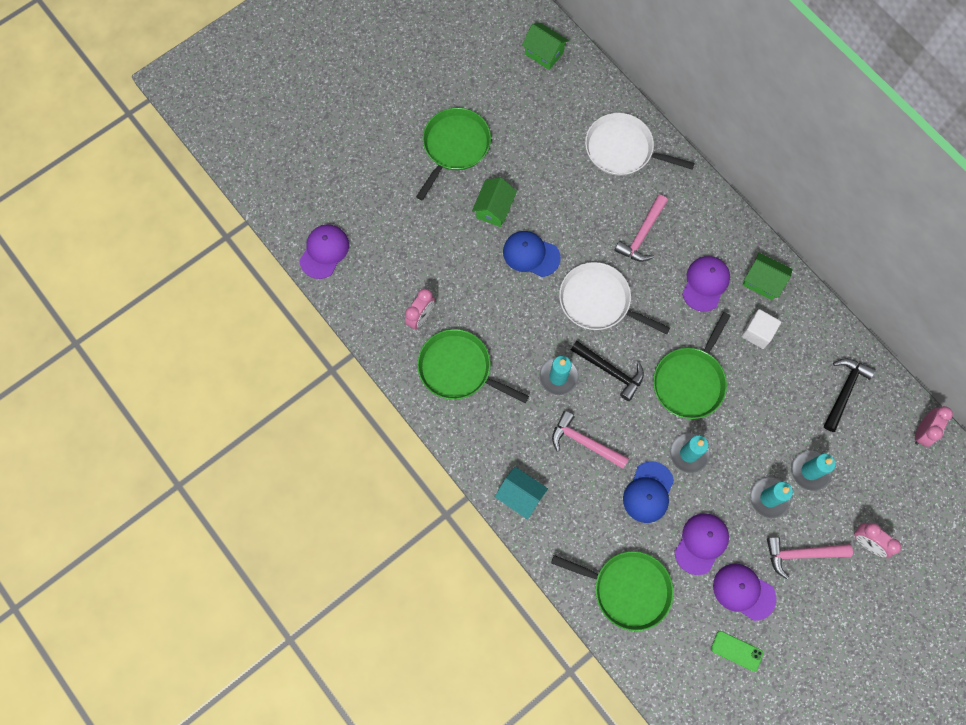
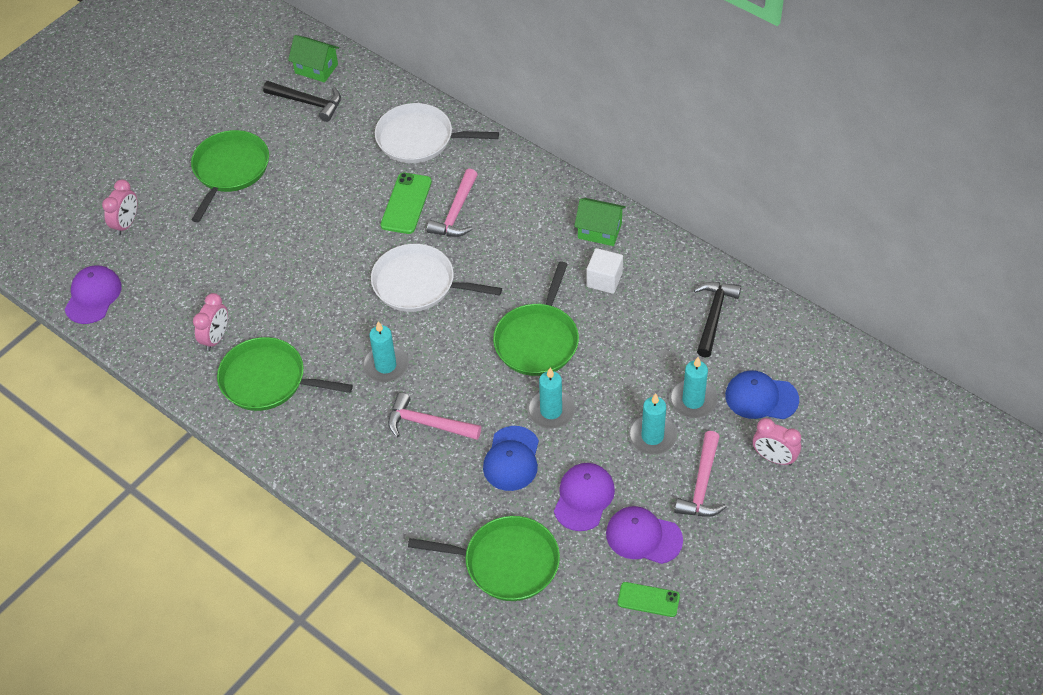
camera: 10 degrees left, 20 degrees down
(494, 209) = (284, 219): green house -> none
(520, 495) = (362, 492): turquoise house -> none
(531, 254) = (333, 254): blue cap -> blue cap (761, 397)
(600, 215) = (406, 203): none -> green phone
(610, 371) = (445, 348): black hammer -> black hammer (308, 102)
(705, 283) = (536, 245): purple cap -> none
(801, 554) = (702, 485): pink hammer -> pink hammer turned 60 degrees counterclockwise
(922, 431) = (809, 338): pink clock -> pink clock (126, 224)

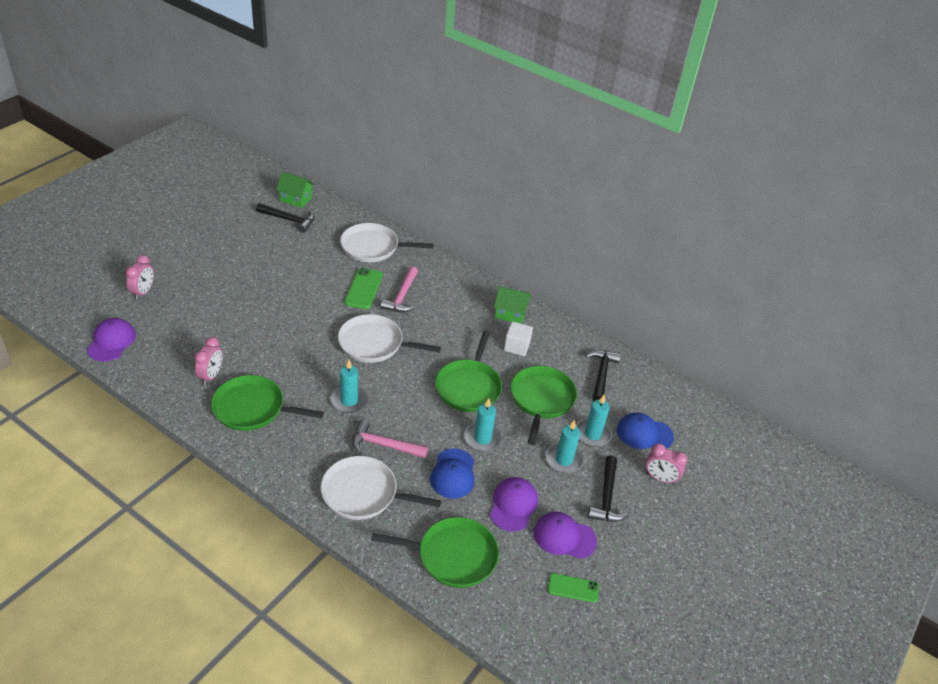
camera: 10 degrees left, 10 degrees down
(230, 170) = (228, 260): green pan -> green pan (541, 399)
(402, 487) = (363, 493): none -> white pan
(702, 485) = (606, 497): pink hammer -> black hammer

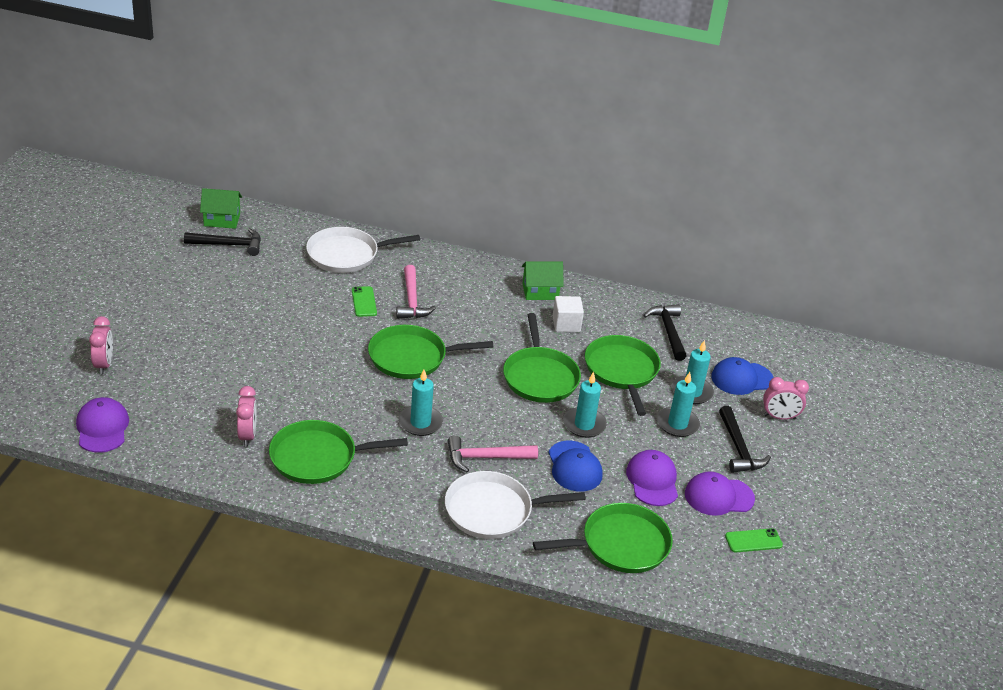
camera: 20 degrees left, 5 degrees down
(364, 289) = (364, 302): green phone -> green phone, size x0.66
(374, 344) = (411, 357): white pan -> green pan

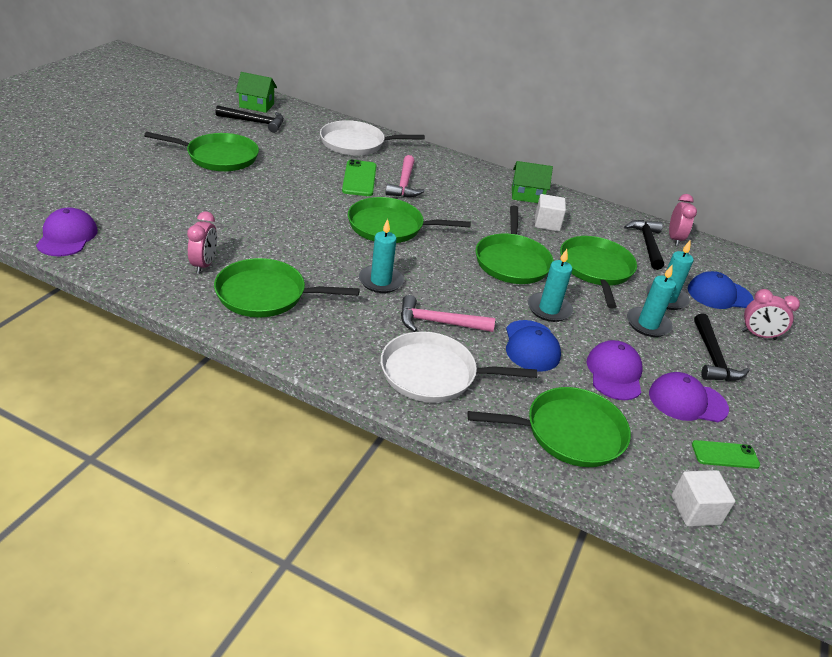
camera: 10 degrees right, 0 degrees up
(104, 364) = (98, 188): pink clock -> pink clock (674, 239)
(209, 300) = (219, 157): none -> green pan
(364, 302) = (359, 178): green phone -> green phone, size x1.51
(731, 593) = (695, 510): none -> white cube

